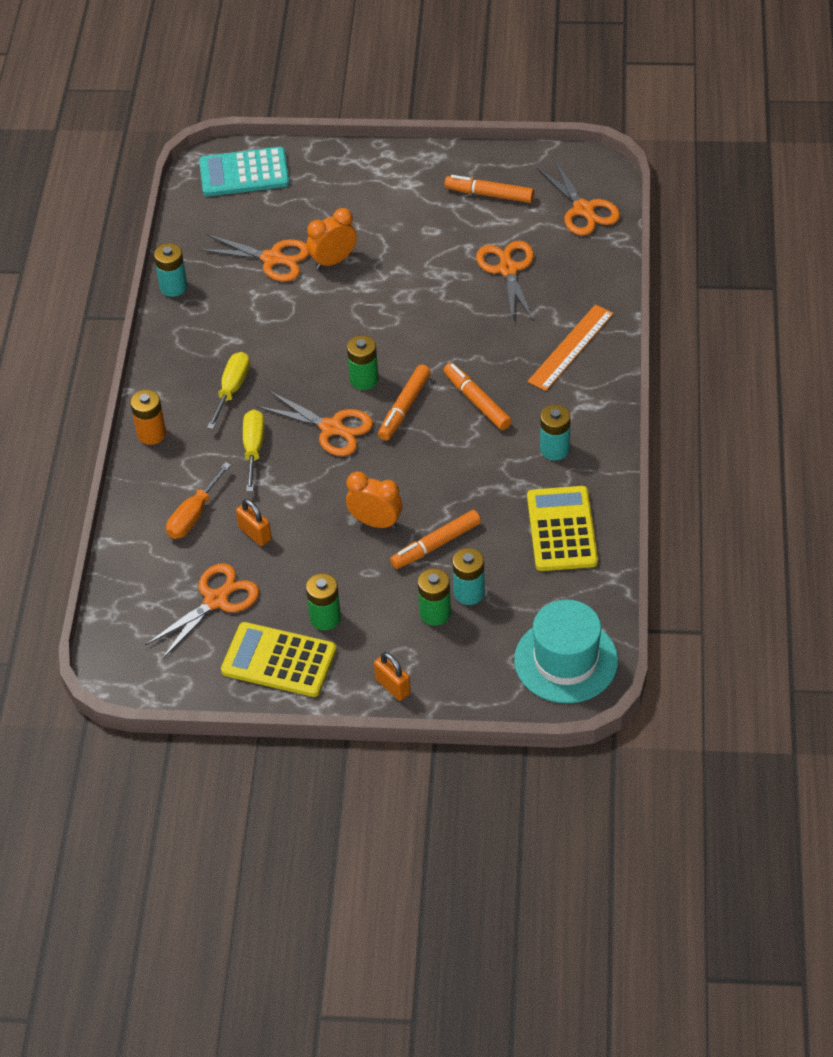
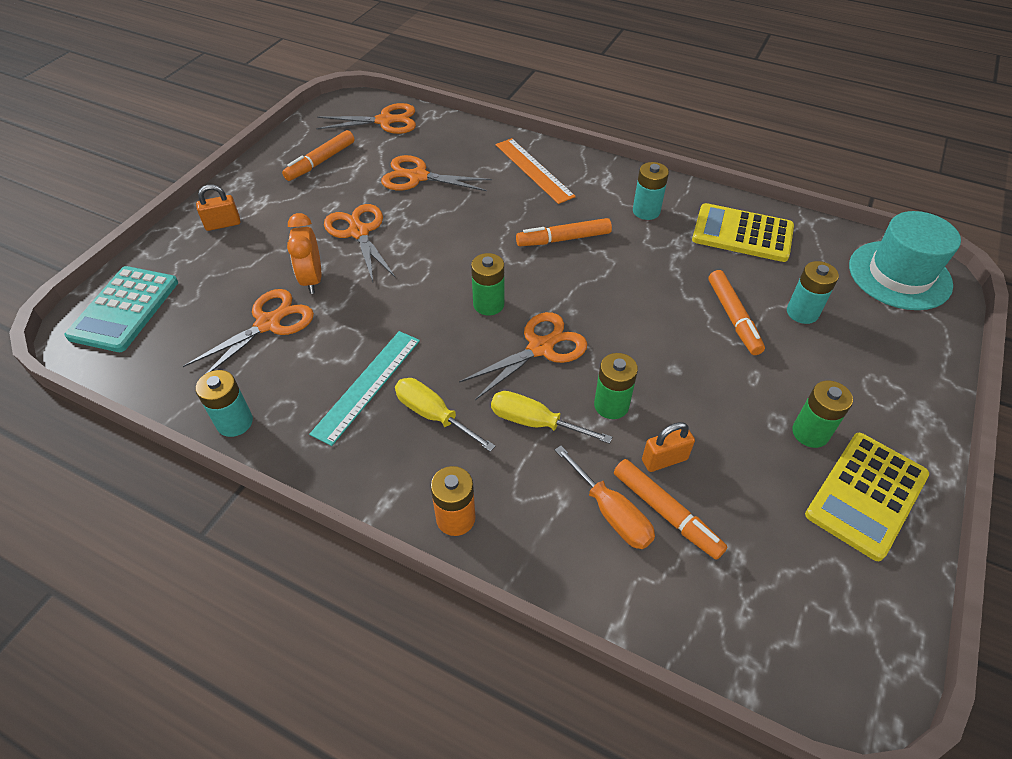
camera: 70 degrees left, 0 degrees up
(216, 600) = (757, 531): orange scissors -> orange scissors (359, 232)
(241, 342) = (367, 385): none -> turquoise ruler
(375, 522) = (686, 352): orange clock -> none
(392, 686) = (918, 405): orange padlock -> orange padlock (223, 224)
(404, 408) = (543, 287): orange marker -> orange marker (666, 513)
(435, 613) = (823, 344): green battery -> green battery (611, 405)

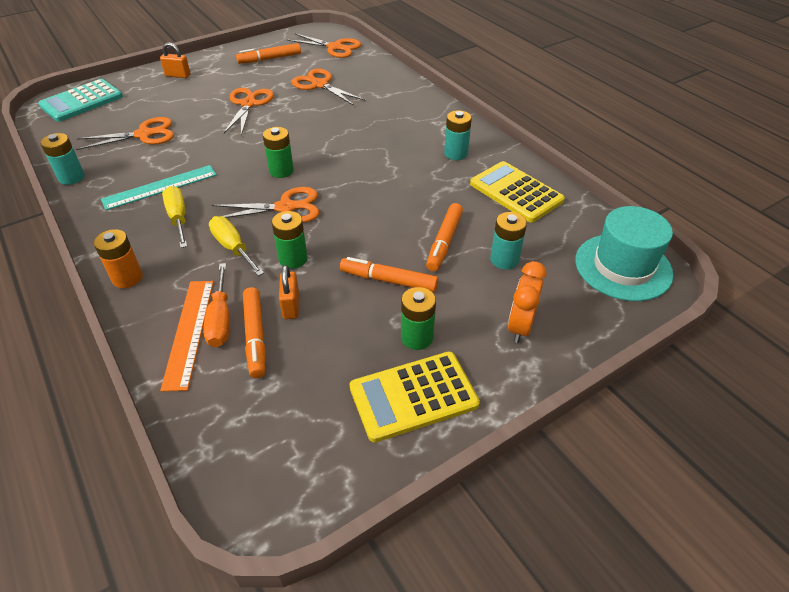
camera: 30 degrees right, 5 degrees down
(312, 279) = (193, 120): orange clock -> orange clock (520, 326)
(534, 170) = (402, 104): orange ruler -> orange ruler (189, 332)
(563, 239) = (375, 151): orange marker -> orange marker (388, 280)
(664, 460) = (291, 306): orange padlock -> orange padlock turned 75 degrees clockwise

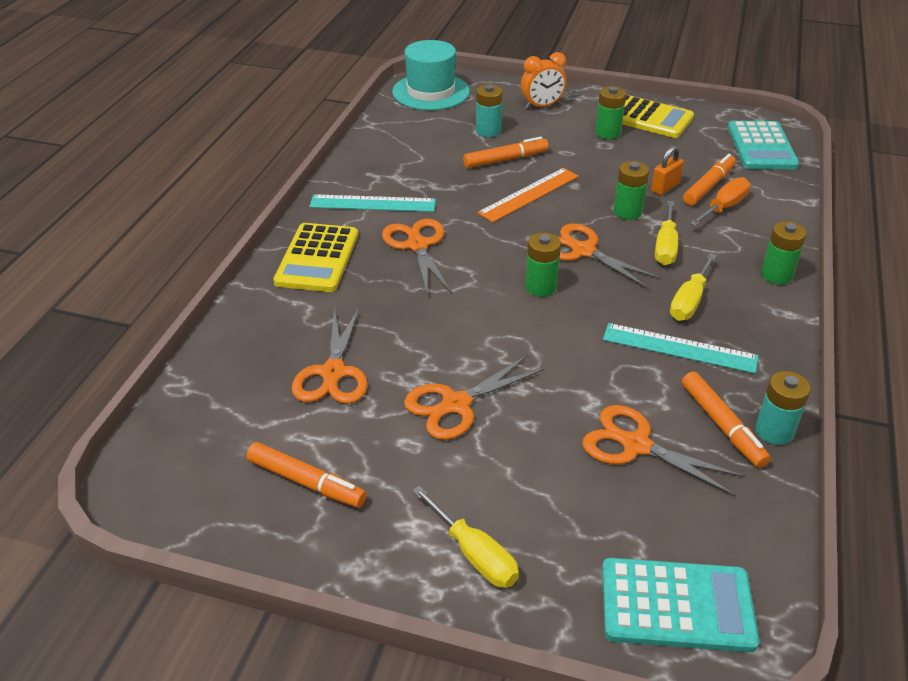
camera: 130 degrees left, 5 degrees down
(127, 278) = (776, 275): orange battery -> green battery
(178, 75) = (474, 554): orange padlock -> yellow screwdriver
(189, 332) = (753, 212): orange ruler -> orange ruler (529, 194)
(250, 447) = (761, 146): none -> turquoise calculator
(335, 47) = (194, 433): orange scissors -> orange scissors (417, 245)
(388, 280) = (579, 163): orange marker -> orange marker (722, 425)
(456, 153) = (373, 203): turquoise battery -> turquoise ruler
(516, 192) = (396, 154): yellow calculator -> yellow calculator (317, 258)

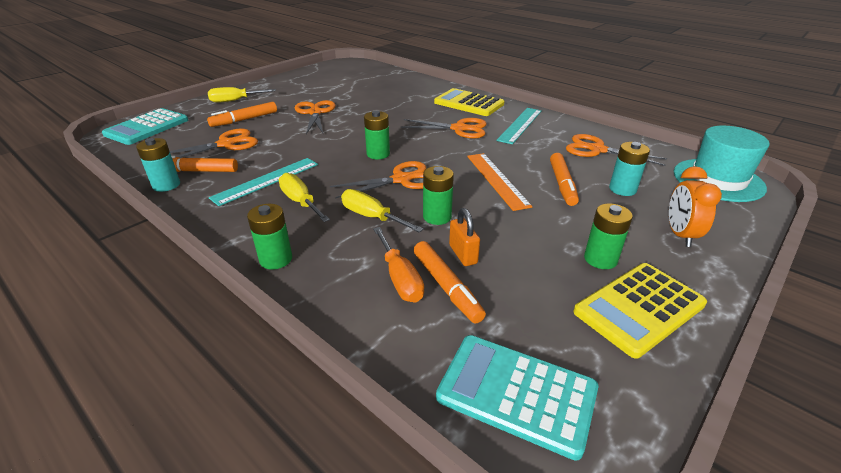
camera: 115 degrees right, 5 degrees down
(306, 482) = (314, 83): orange marker -> orange marker (244, 120)
(333, 373) = (370, 94): orange scissors -> orange scissors (597, 150)

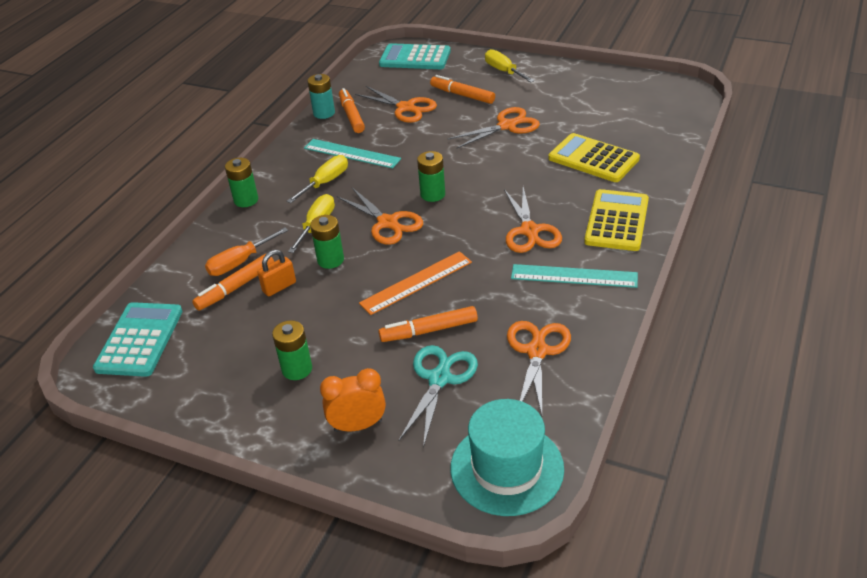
camera: 75 degrees right, 5 degrees up
(622, 189) = (439, 379): turquoise battery -> turquoise scissors
(639, 308) = (234, 396): yellow calculator -> yellow calculator (593, 159)

